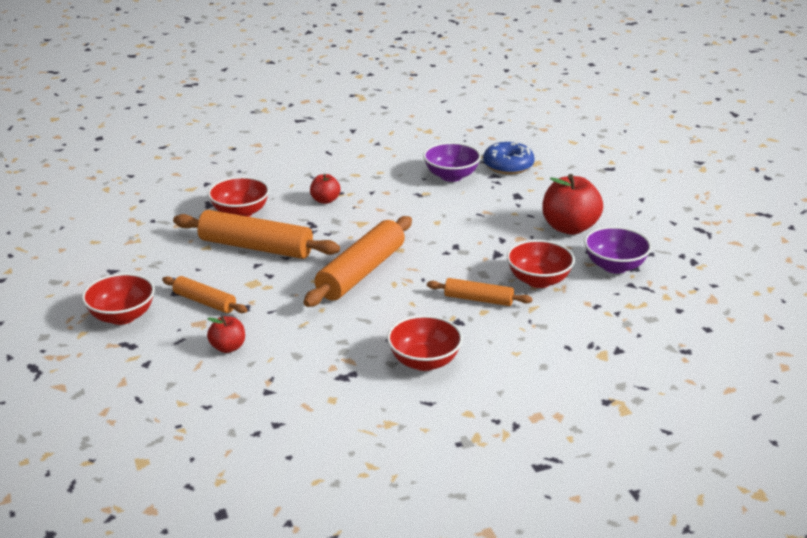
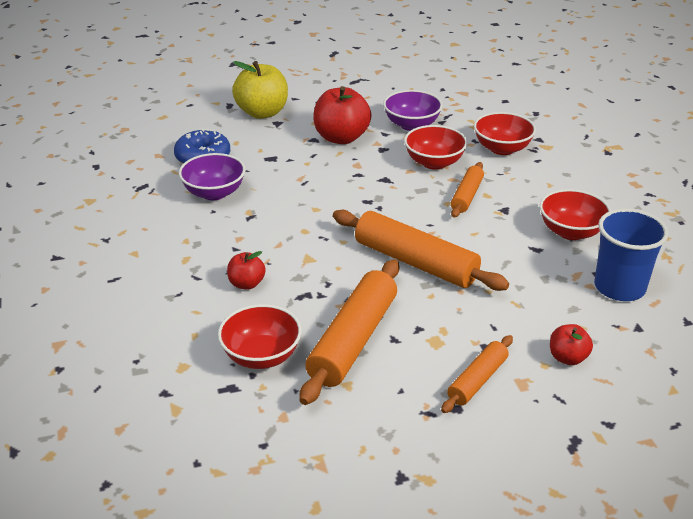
camera: 85 degrees left, 5 degrees up
(122, 316) = (513, 455): red bowl -> red bowl (502, 149)
(330, 385) = (619, 287): none -> blue cup
(602, 185) = (262, 113): none -> yellow apple

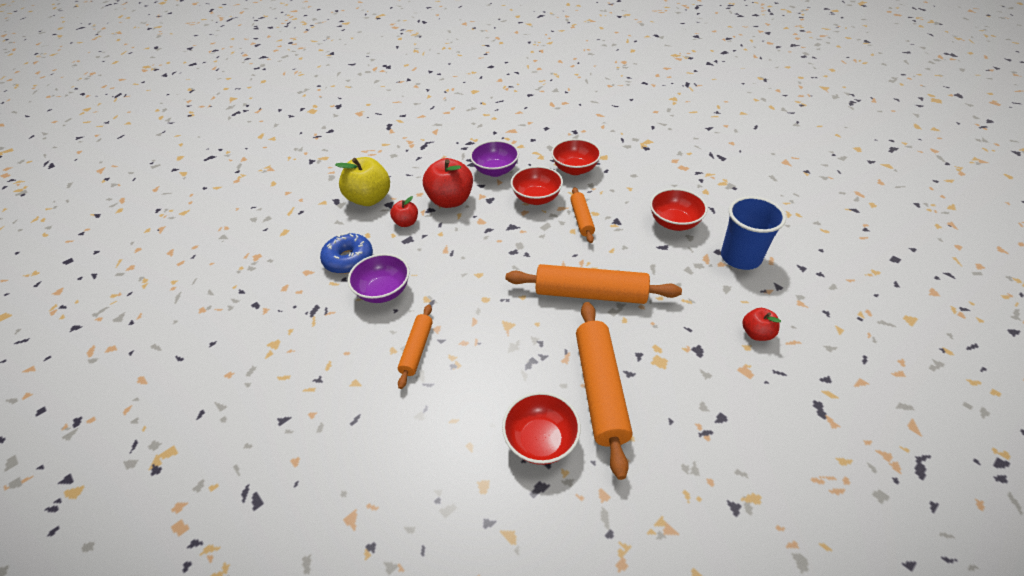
camera: 25 degrees left, 10 degrees up
(246, 284) = (476, 372): red apple -> red apple (406, 223)
(477, 380) = (715, 384): orange rolling pin -> orange rolling pin (417, 349)

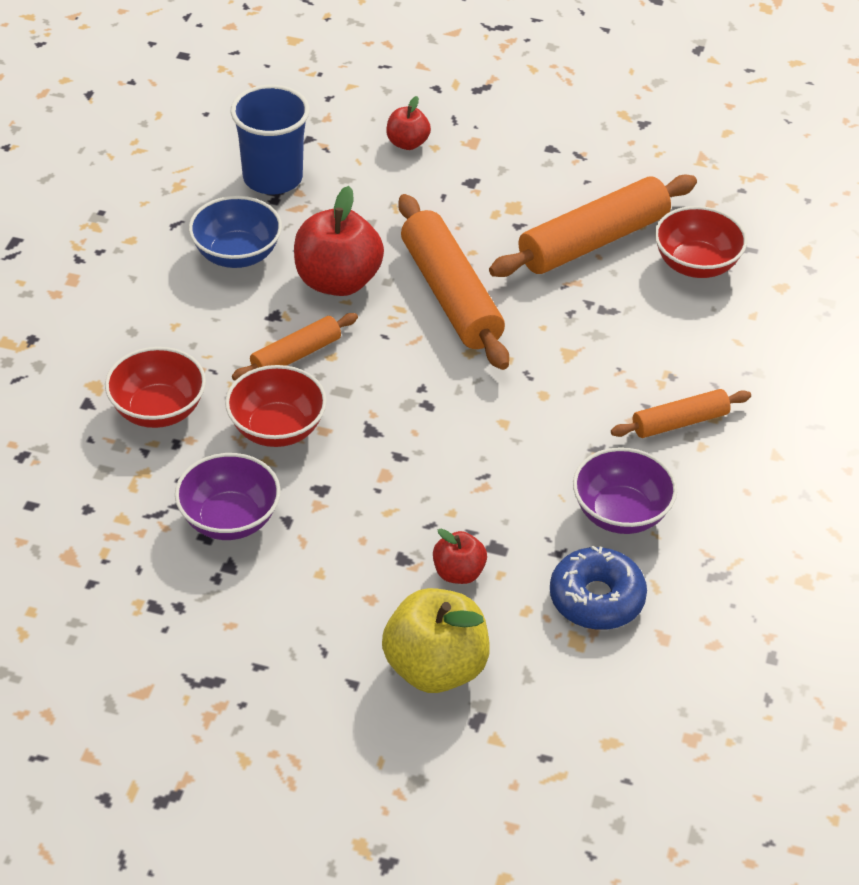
camera: 125 degrees left, 0 degrees up
(450, 200) = (359, 542): red apple -> red apple (337, 281)
(674, 223) = (237, 254): red bowl -> blue bowl

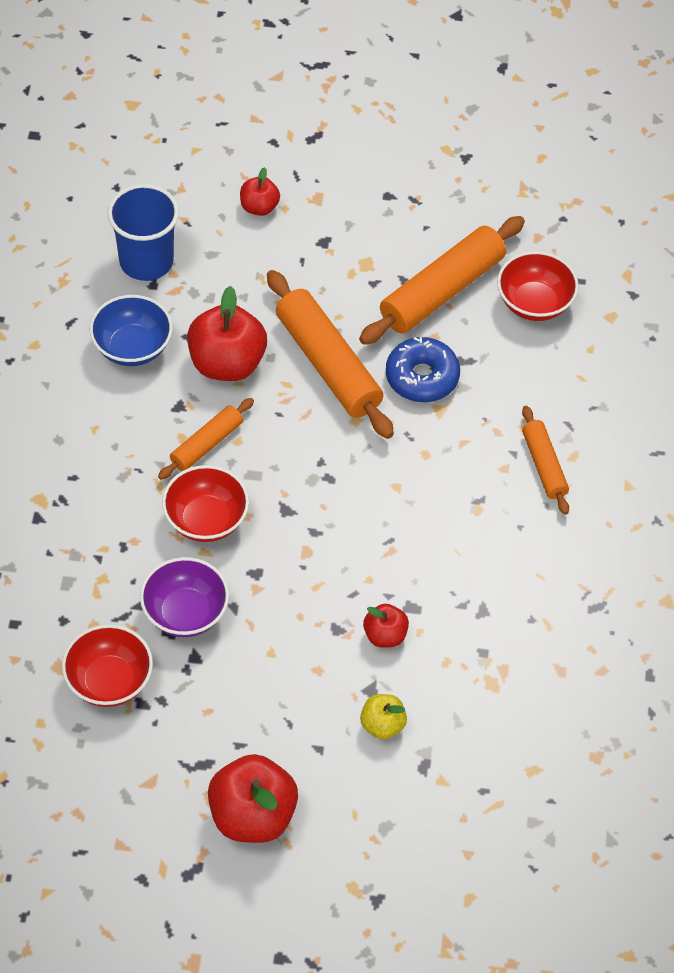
camera: 10 degrees left, 10 degrees up
(158, 410) = (100, 516): red bowl -> red bowl (109, 681)
(255, 746) = (252, 816): none -> red apple
(435, 668) = (382, 725): yellow apple -> yellow apple, size x0.53
(596, 599) = (501, 643): blue donut -> blue donut (422, 377)
(621, 513) = (508, 560): purple bowl -> none
(680, 422) = (544, 465): orange rolling pin -> orange rolling pin turned 75 degrees counterclockwise

